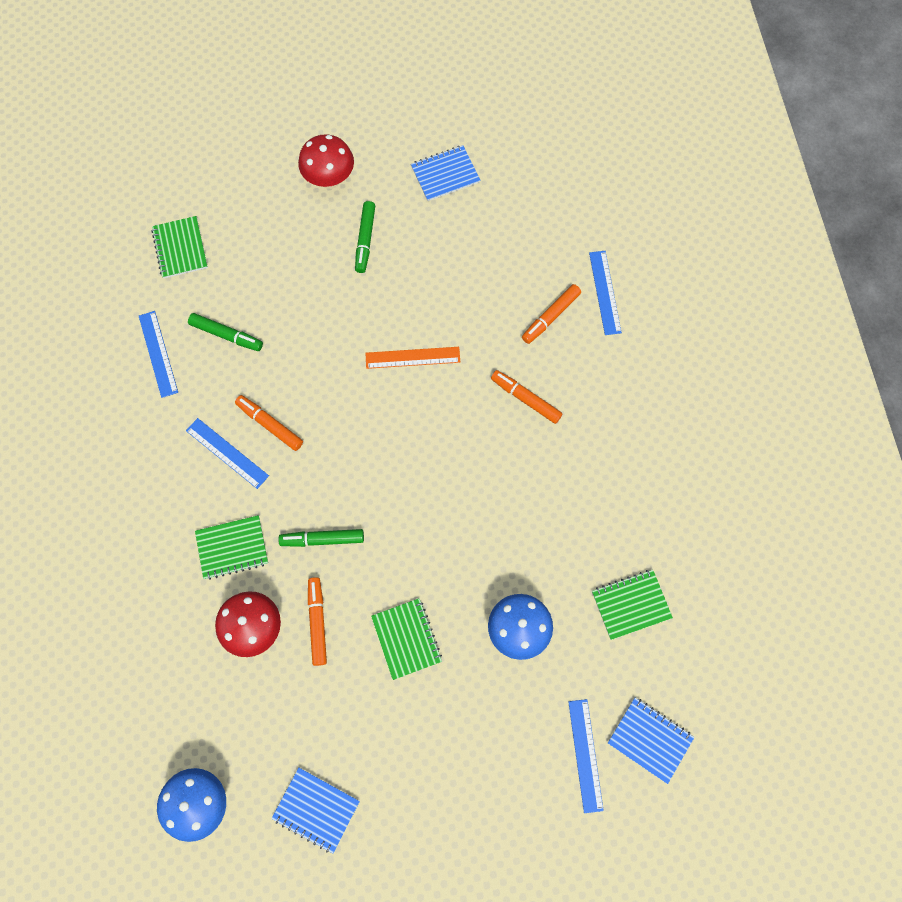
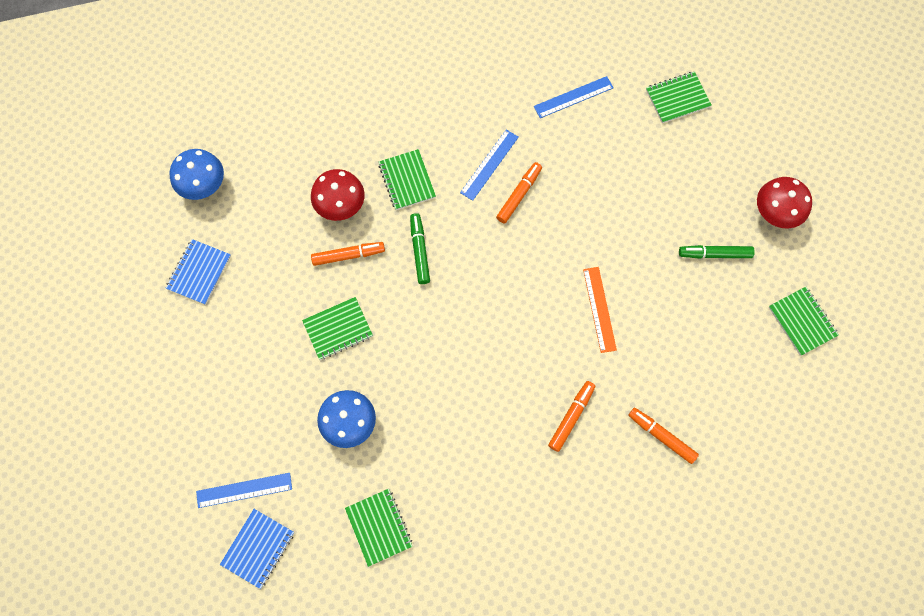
camera: 85 degrees right, 0 degrees up
(226, 335) = (599, 148): green marker -> none
(445, 174) = (802, 321): blue notebook -> green notebook
(604, 292) = (697, 490): blue ruler -> none

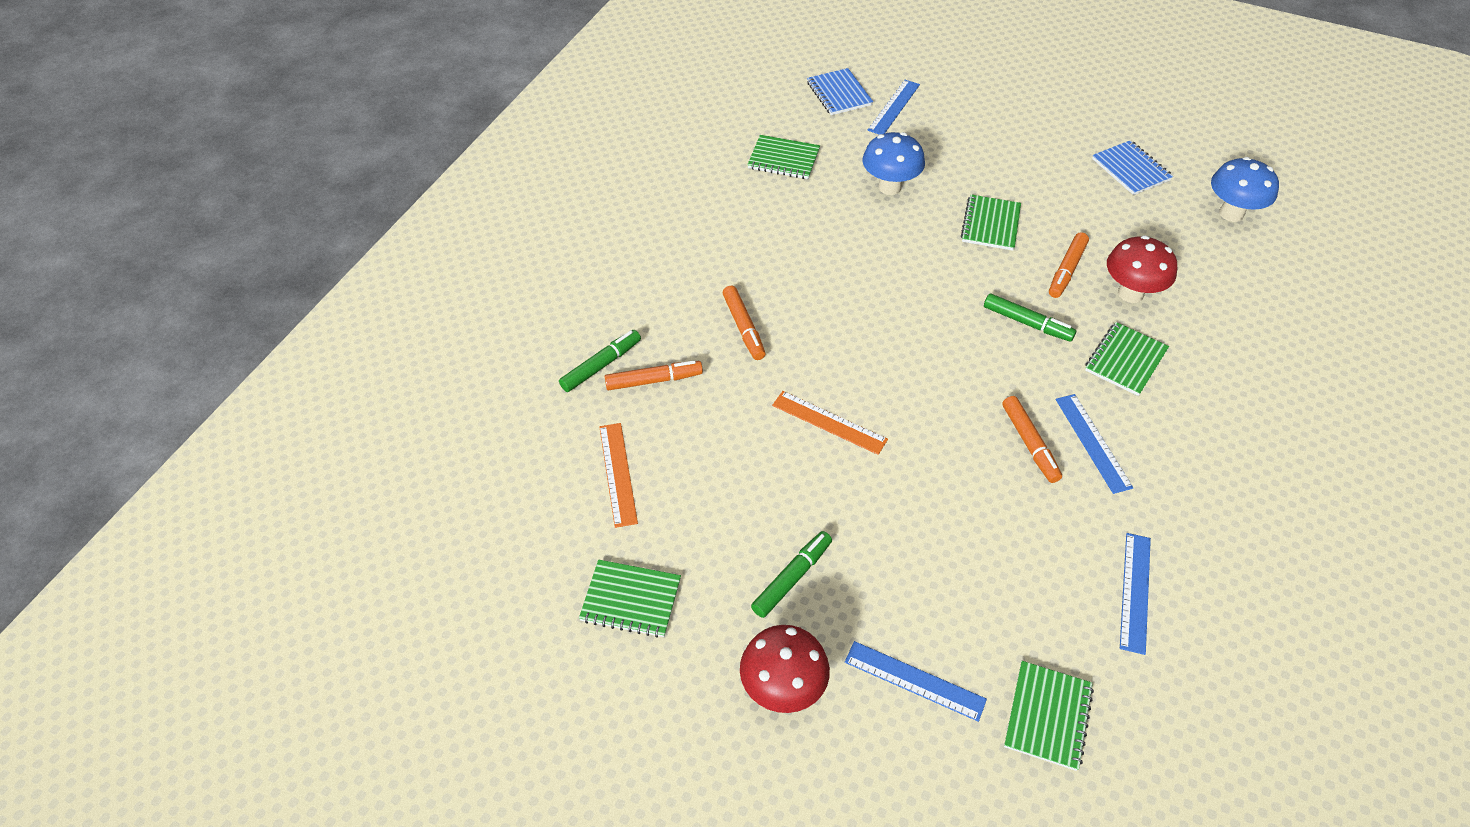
camera: 130 degrees right, 20 degrees down
(407, 181) = (1125, 360): green notebook -> green notebook turned 75 degrees counterclockwise
(681, 480) = (601, 366): none -> green marker
(713, 162) = (914, 680): none -> blue ruler
(741, 396) = (618, 473): none -> orange ruler

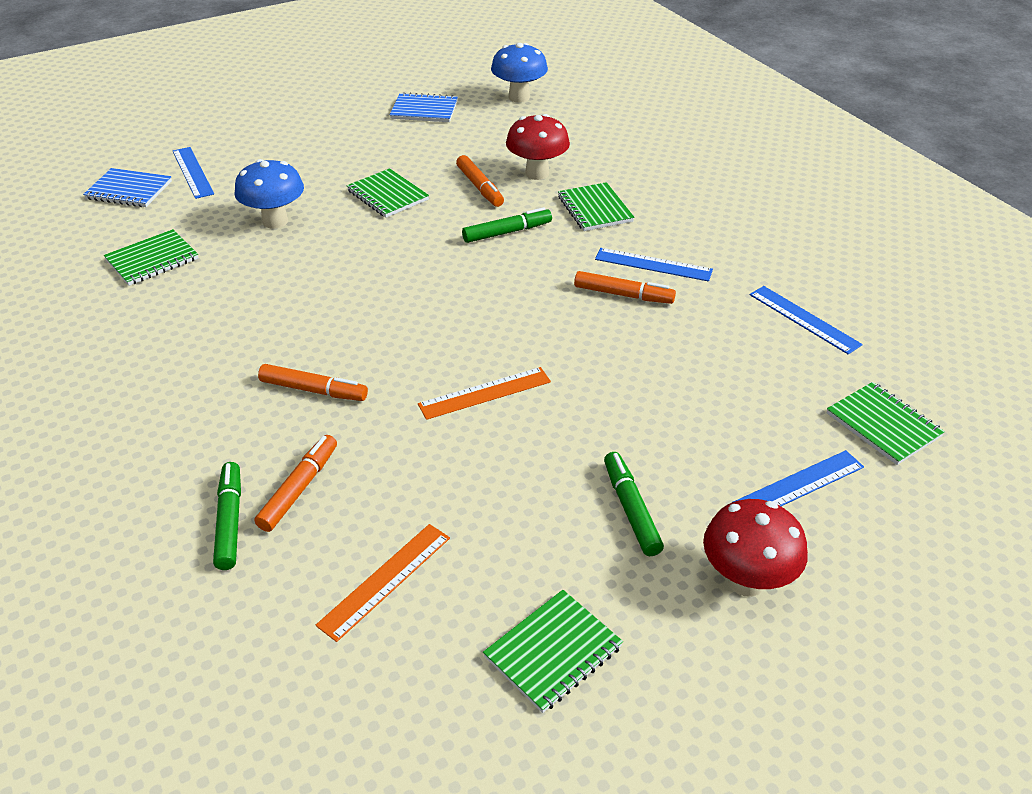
camera: 55 degrees left, 10 degrees down
(618, 473) = (385, 580): orange ruler -> orange ruler turned 75 degrees counterclockwise

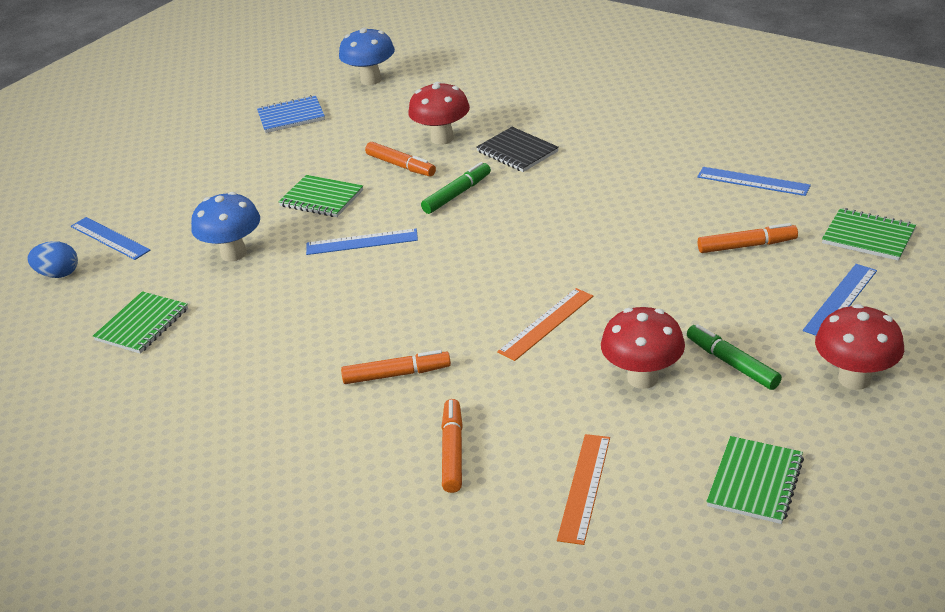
camera: 20 degrees left, 5 degrees down
(129, 190) = (58, 274): blue notebook -> blue egg
(230, 522) = (415, 498): green marker -> none
(530, 487) = (642, 378): none -> red mushroom
(594, 209) = (517, 152): green notebook -> black notebook
(623, 295) = (596, 211): orange marker -> orange marker (746, 246)
(653, 265) = (602, 180): blue ruler -> blue ruler (362, 242)

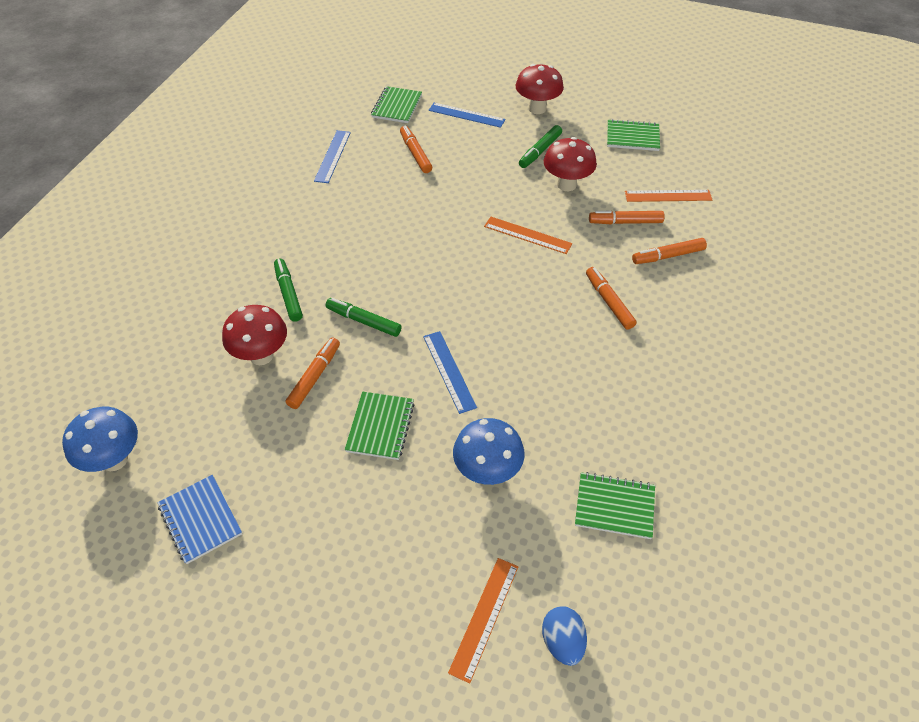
camera: 110 degrees left, 15 degrees up
(110, 238) = (484, 617): blue ruler -> orange ruler
(517, 152) = (288, 294): black notebook -> green marker
(539, 423) = (626, 222): none -> orange marker

